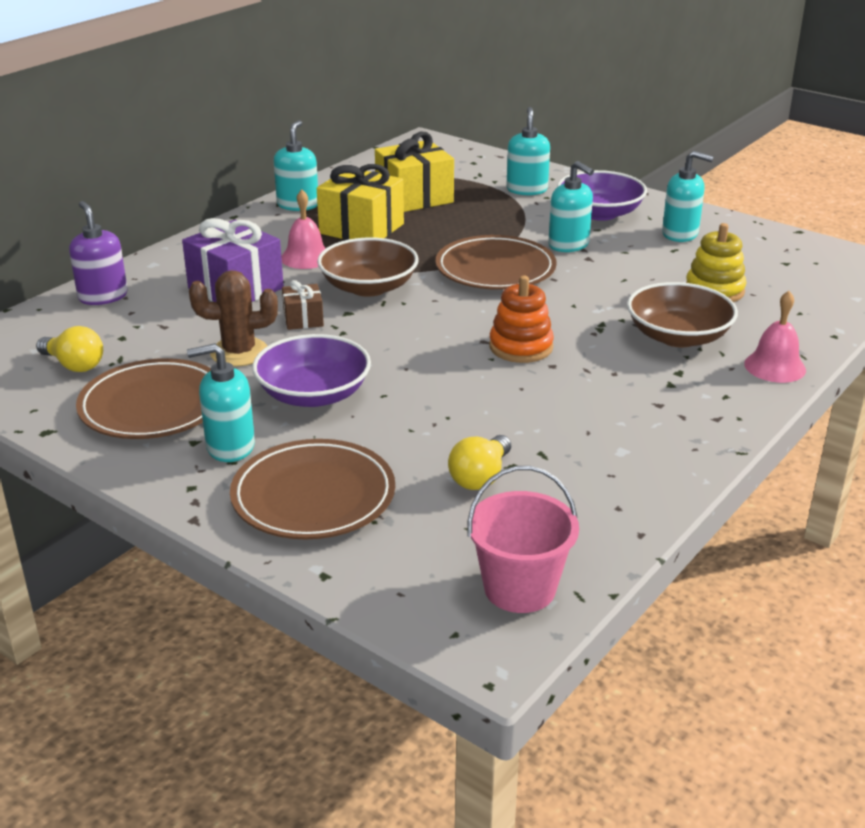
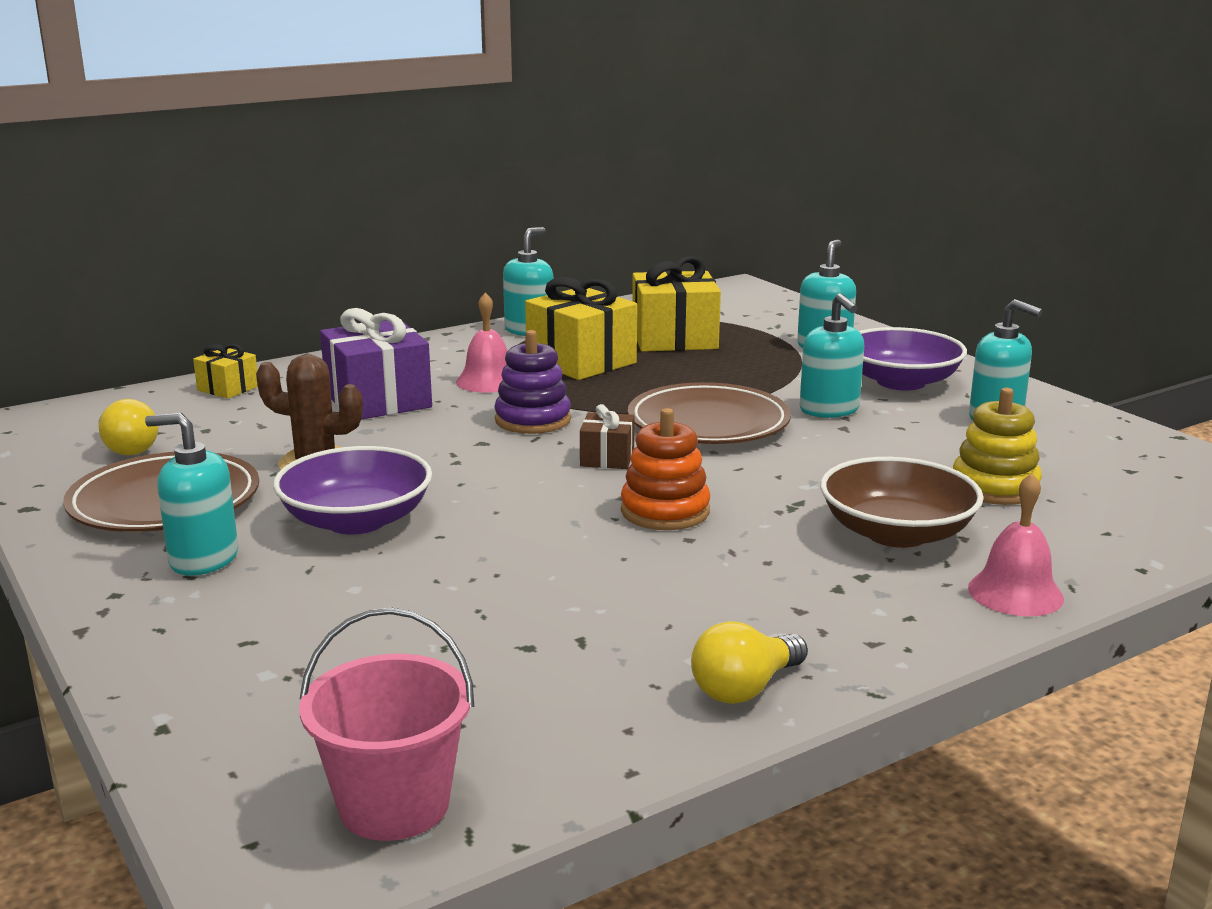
camera: 20 degrees right, 10 degrees down
(103, 296) = (228, 388): purple soap dispenser -> yellow gift
(303, 319) = (423, 441): brown gift -> brown gift (607, 458)
(313, 496) = (242, 632): brown plate -> none
(368, 287) = (533, 420): brown bowl -> purple stacking toy
(480, 477) = (472, 652): yellow light bulb -> yellow light bulb (745, 688)

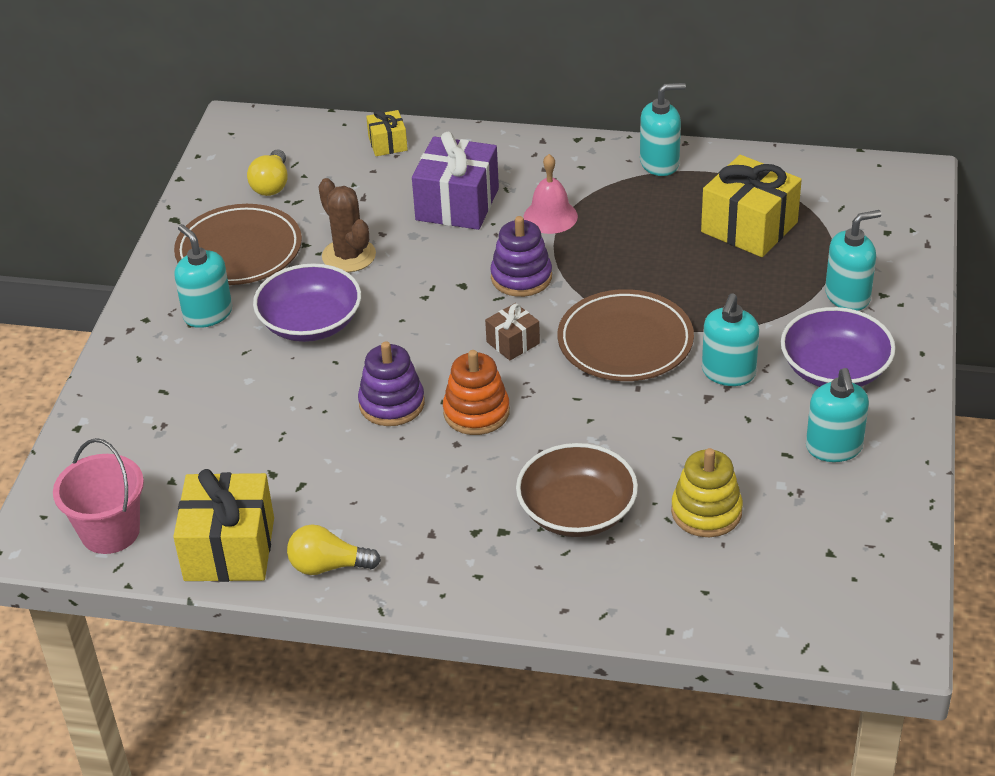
camera: 45 degrees right, 20 degrees up
(565, 539) = (392, 404): none -> purple stacking toy
(581, 361) = (642, 223): yellow gift -> yellow gift (229, 549)
(1015, 593) = (563, 598): pink bell -> none

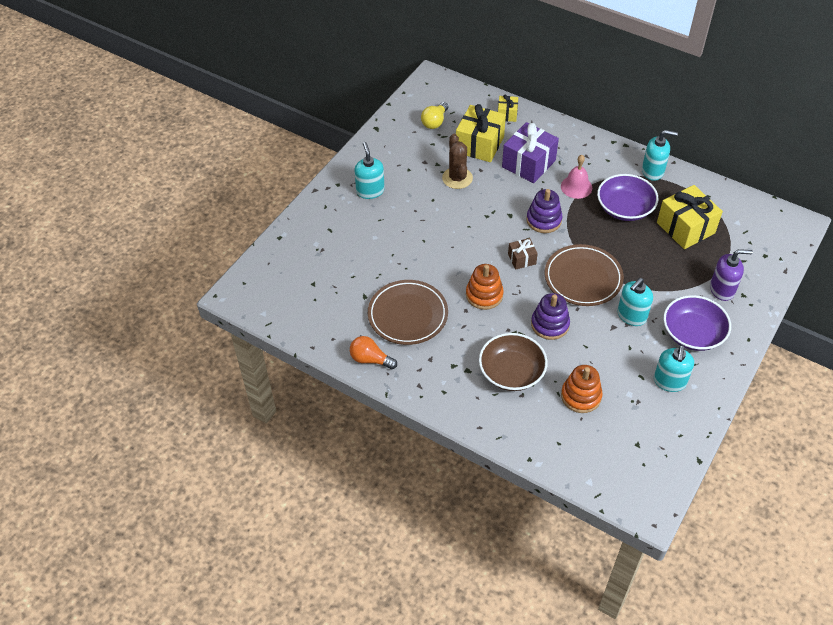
camera: 20 degrees right, 10 degrees up
(110, 532) = (272, 302): pink bucket -> none
(229, 549) = (326, 332): yellow gift -> yellow gift (479, 144)
(239, 251) = (401, 158): brown plate -> brown plate (408, 315)
(310, 323) = (420, 213): purple bowl -> purple bowl (624, 208)
(328, 566) = (370, 359): yellow light bulb -> orange light bulb
(392, 404) = (442, 275): purple stacking toy -> purple stacking toy (550, 324)
(706, 512) = (581, 396): yellow stacking toy -> orange stacking toy
(848, 296) = (722, 289): turquoise soap dispenser -> purple soap dispenser

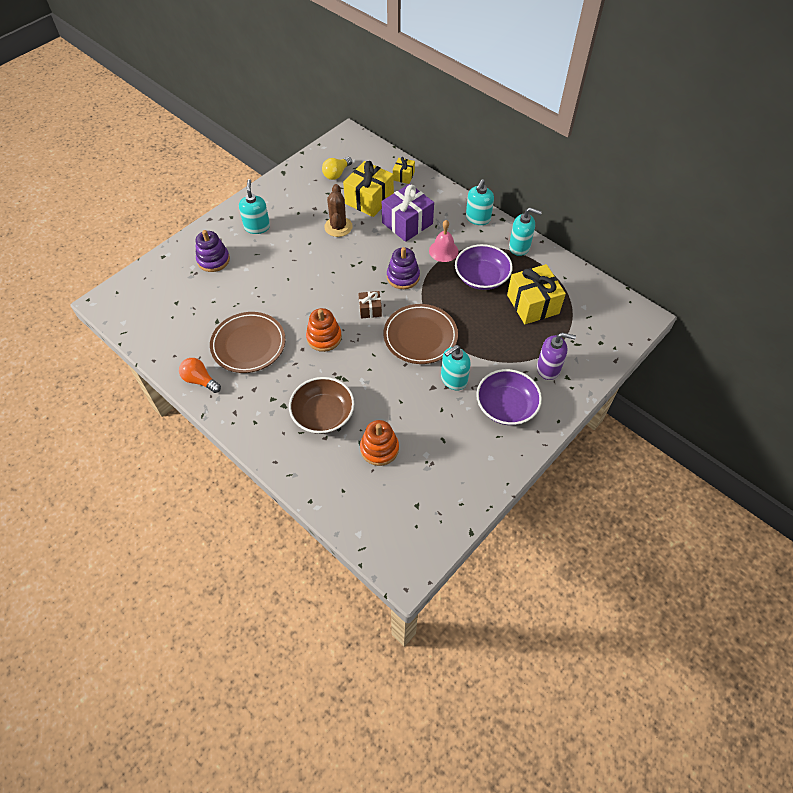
camera: 10 degrees right, 5 degrees up
(550, 324) = (374, 375): purple stacking toy -> purple stacking toy (213, 260)
(669, 381) = (468, 449): turquoise soap dispenser -> turquoise soap dispenser (477, 218)

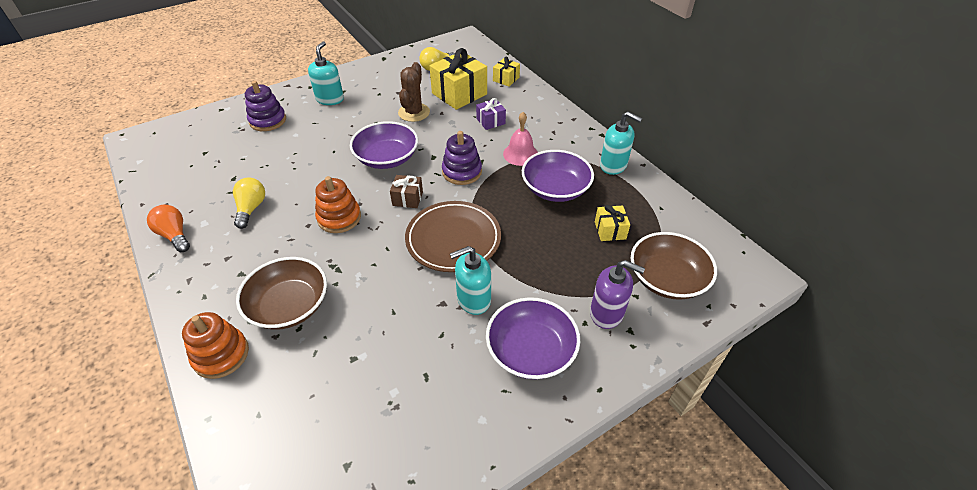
camera: 15 degrees right, 10 degrees down
(248, 345) = (251, 208): brown plate -> yellow light bulb
(336, 276) = (387, 158): none -> purple bowl
(379, 448) = (336, 368): orange stacking toy -> orange stacking toy (221, 355)
(407, 223) = (490, 121): purple gift -> purple gift, size x0.51
(477, 218) = (573, 129): turquoise soap dispenser -> none
(533, 304) = (610, 230): yellow gift -> yellow gift, size x0.51
(582, 334) = (667, 278): none -> brown bowl

